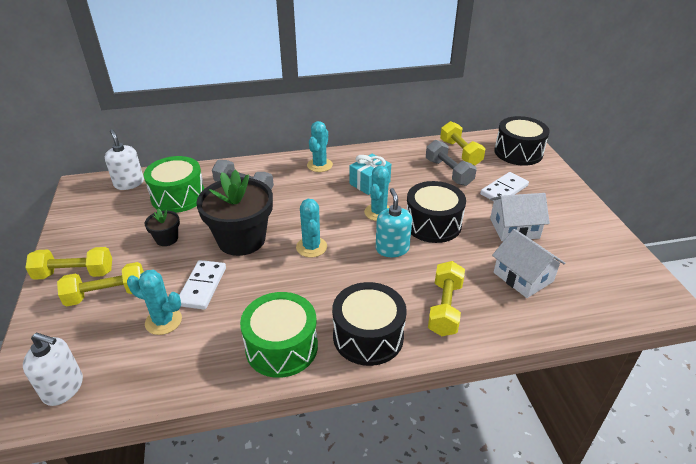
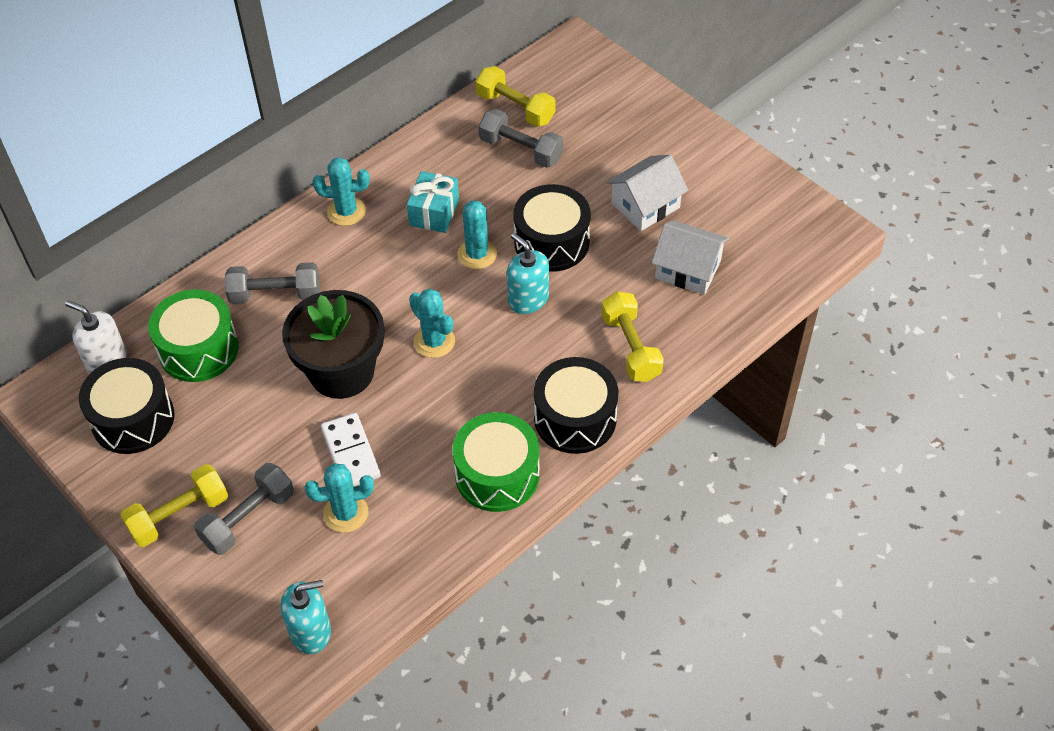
camera: 30 degrees left, 15 degrees up
(63, 388) = (311, 631): white soap dispenser -> turquoise soap dispenser
(107, 294) = (248, 518): yellow dumbbell -> grey dumbbell
(167, 239) = (246, 416): black flower pot -> none
(319, 165) = (346, 211): turquoise cactus -> turquoise cactus turned 75 degrees counterclockwise
(504, 190) = (603, 150): white domino -> none
(518, 152) = (587, 76): black drum -> black drum (133, 419)

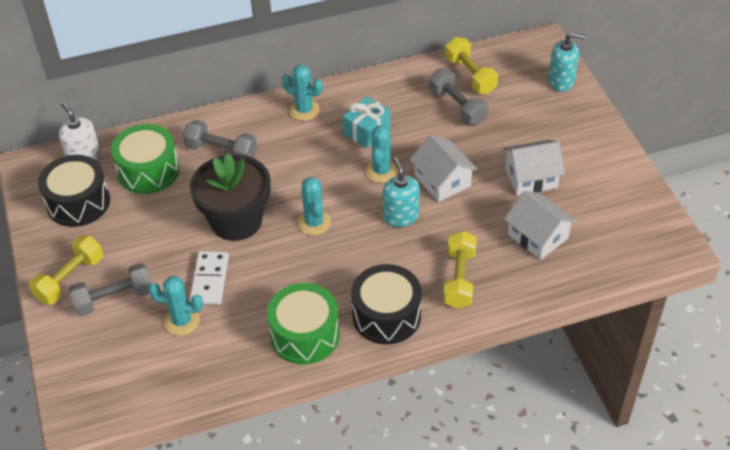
camera: 25 degrees right, 5 degrees down
(179, 515) = (70, 279): yellow dumbbell -> yellow dumbbell turned 45 degrees counterclockwise
(311, 631) = (110, 394): turquoise soap dispenser -> turquoise soap dispenser (561, 81)
(551, 242) = (442, 181): black drum -> white house

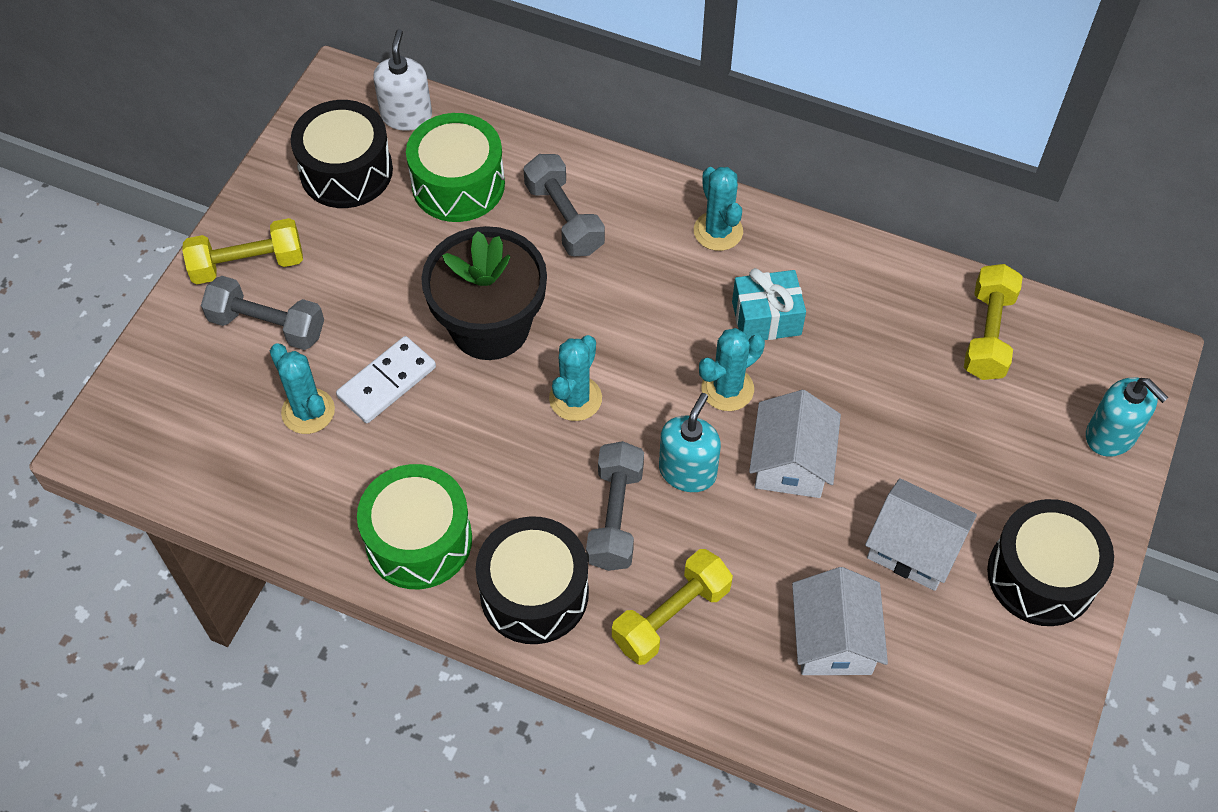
camera: 40 degrees right, 10 degrees up
(457, 107) = (921, 368): grey dumbbell -> grey dumbbell (615, 517)
(592, 152) = (1041, 575): none -> black drum

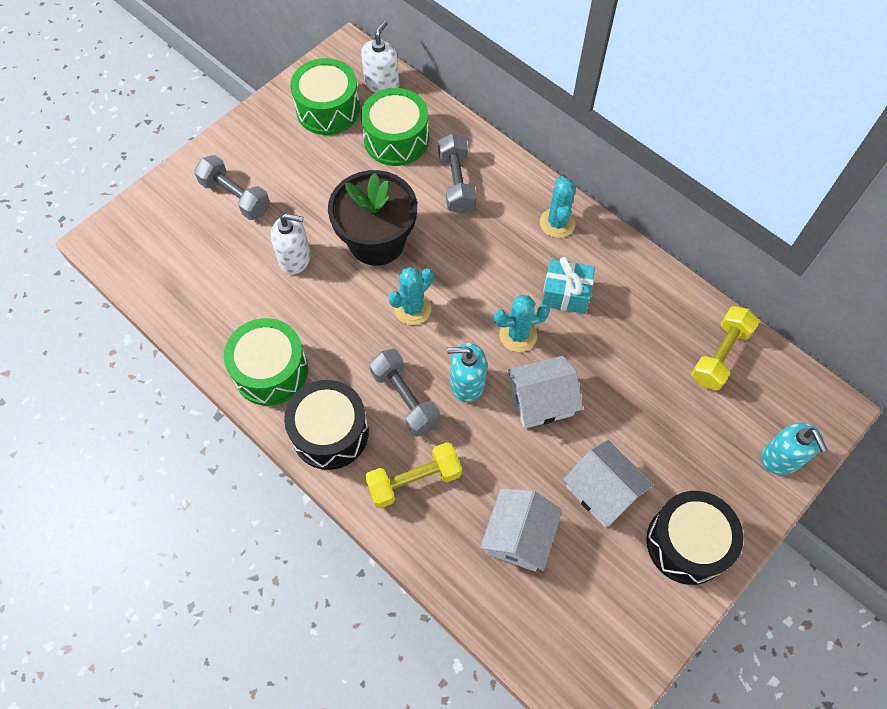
camera: 20 degrees right, 5 degrees up
(248, 264) = (240, 153): yellow dumbbell -> none
(308, 411) = (237, 261): turquoise cactus -> none
(346, 171) = (328, 109): black drum -> green drum
(387, 382) = (295, 258): white domino -> white soap dispenser
(615, 517) = (405, 398): grey dumbbell -> grey dumbbell turned 60 degrees counterclockwise
(687, 471) = (467, 383): turquoise soap dispenser -> turquoise soap dispenser turned 135 degrees counterclockwise
(791, 462) = (541, 400): white house -> white house turned 45 degrees clockwise

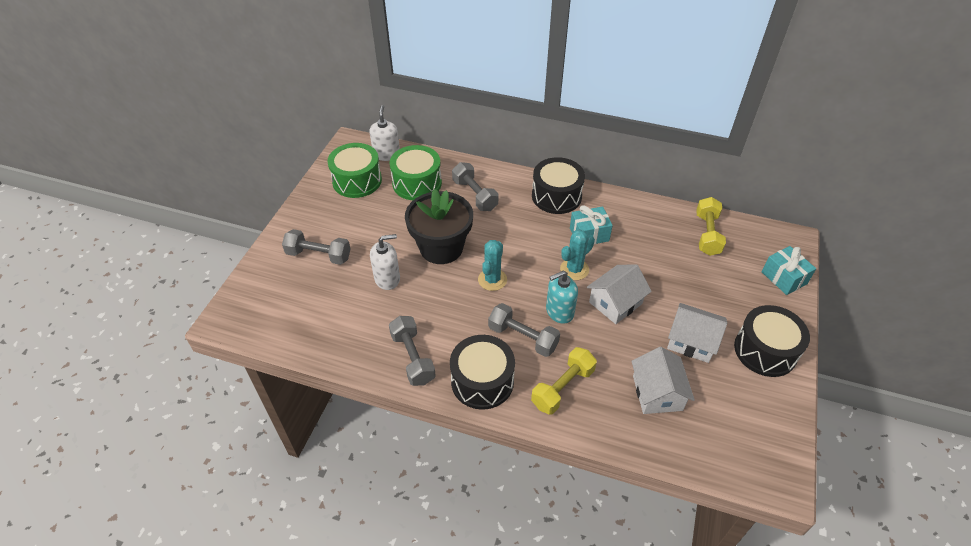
camera: 25 degrees left, 15 degrees down
(271, 371) = (412, 358): green drum -> grey dumbbell
(557, 223) = (556, 196): turquoise cactus -> black drum
(781, 458) = (784, 278): turquoise soap dispenser -> turquoise gift

